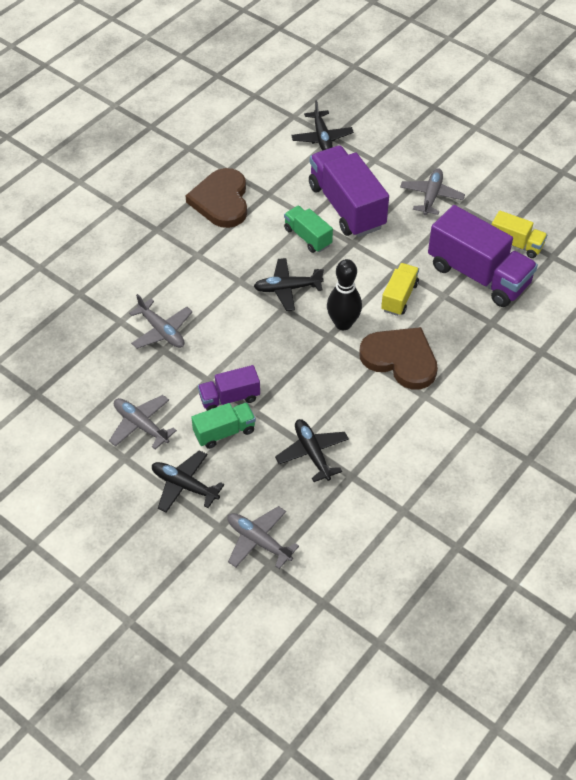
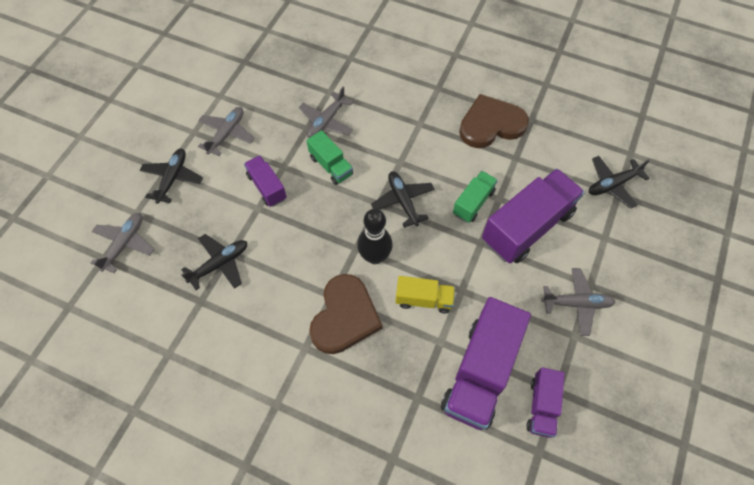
camera: 75 degrees right, 10 degrees up
(224, 432) = (230, 192): green truck -> green truck (331, 166)
(516, 244) = (541, 406): yellow truck -> purple truck

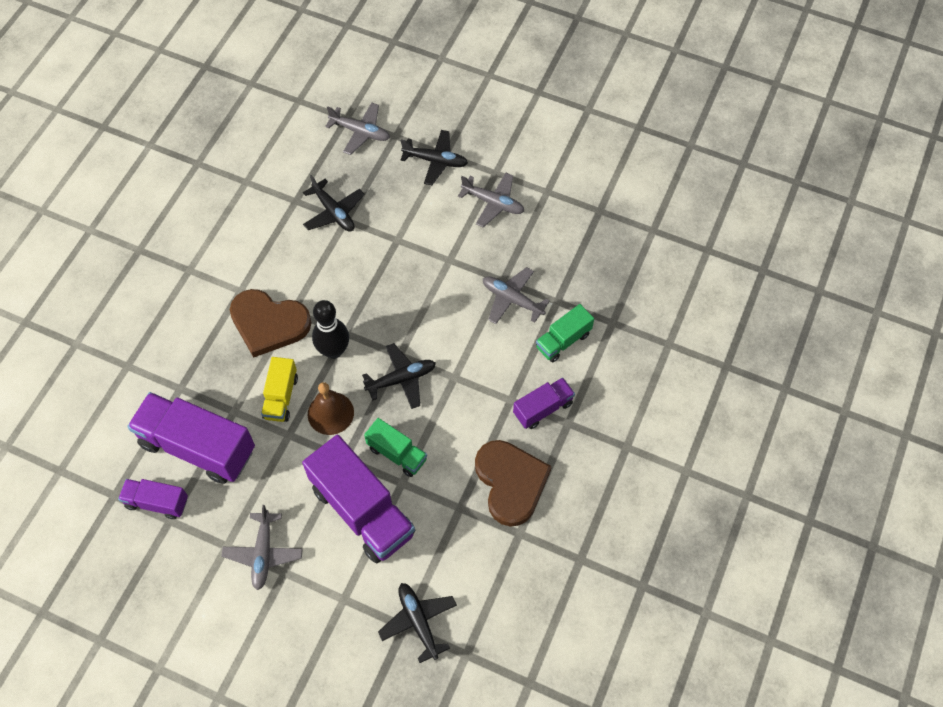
camera: 90 degrees right, 0 degrees up
(267, 187) = (423, 246): purple truck -> purple truck (543, 408)
(331, 166) = (450, 306): green truck -> green truck (563, 340)
(438, 256) = (330, 413): none -> brown bell

